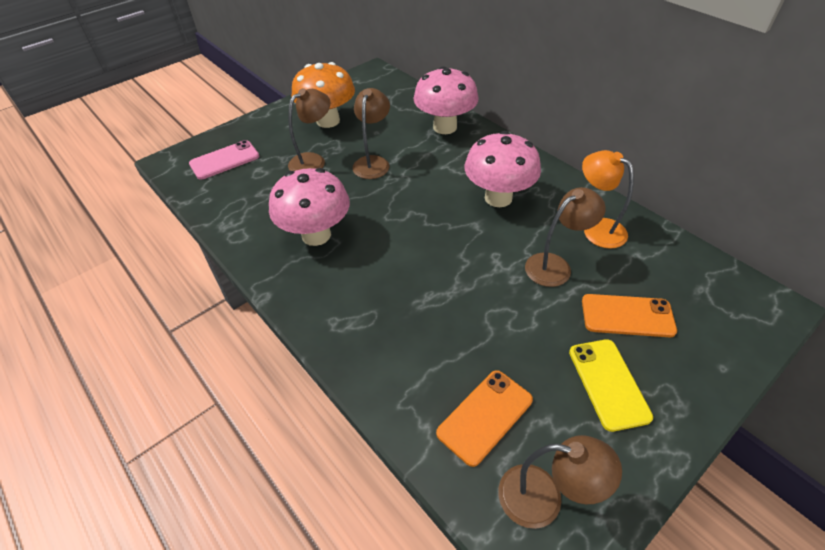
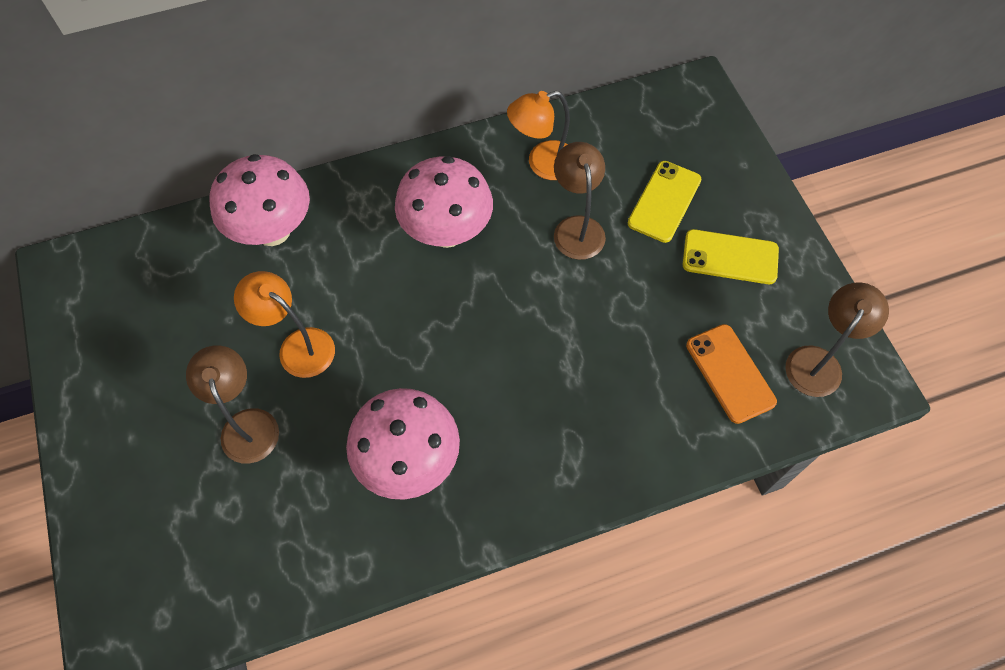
camera: 70 degrees left, 15 degrees up
(224, 160) = (165, 557): pink phone -> none
(328, 121) = (156, 376): orange mushroom -> none
(373, 162) = (297, 346): brown lamp -> orange lamp
(627, 316) = (664, 201): orange phone -> yellow phone

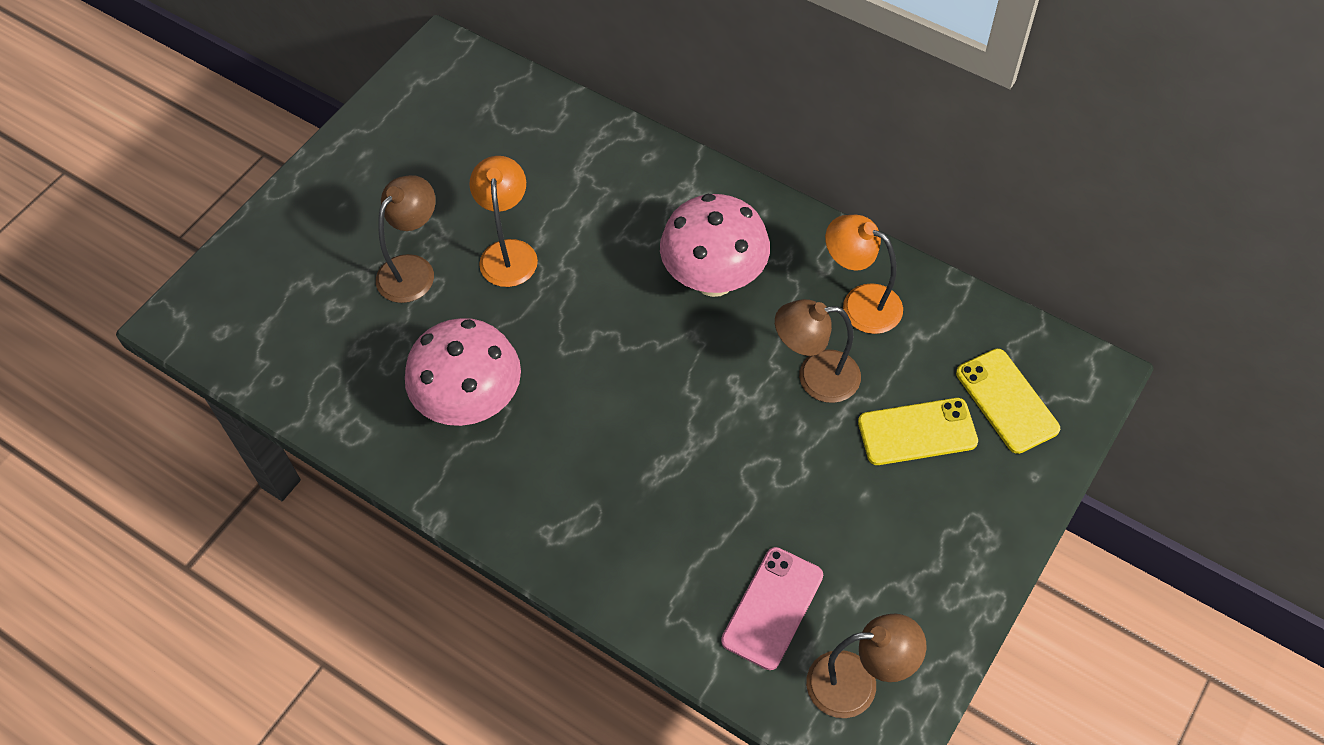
camera: 55 degrees right, 5 degrees down
(272, 230) = (599, 157): pink mushroom -> none
(576, 228) = (815, 377): brown lamp -> brown lamp turned 135 degrees counterclockwise
(730, 257) = (906, 530): yellow phone -> yellow phone (1006, 401)
(730, 373) = (772, 608): orange phone -> pink phone

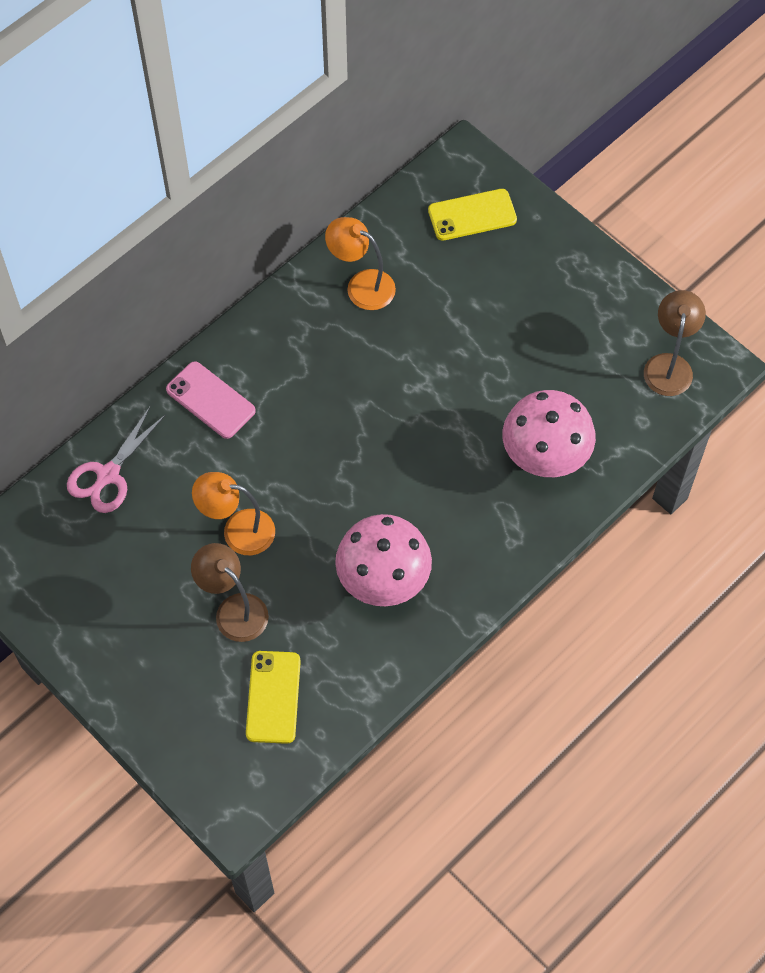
camera: 80 degrees left, 5 degrees up
(551, 127) = (108, 475): none -> pink scissors
(714, 279) = (310, 381): pink mushroom -> pink mushroom (545, 457)
(772, 608) = (604, 404): pink phone -> pink phone (210, 400)
(815, 377) = (420, 332): brown lamp -> none
(860, 303) = (361, 285): orange lamp -> orange lamp turned 75 degrees clockwise
(917, 432) = (484, 278): yellow phone -> yellow phone (273, 697)

